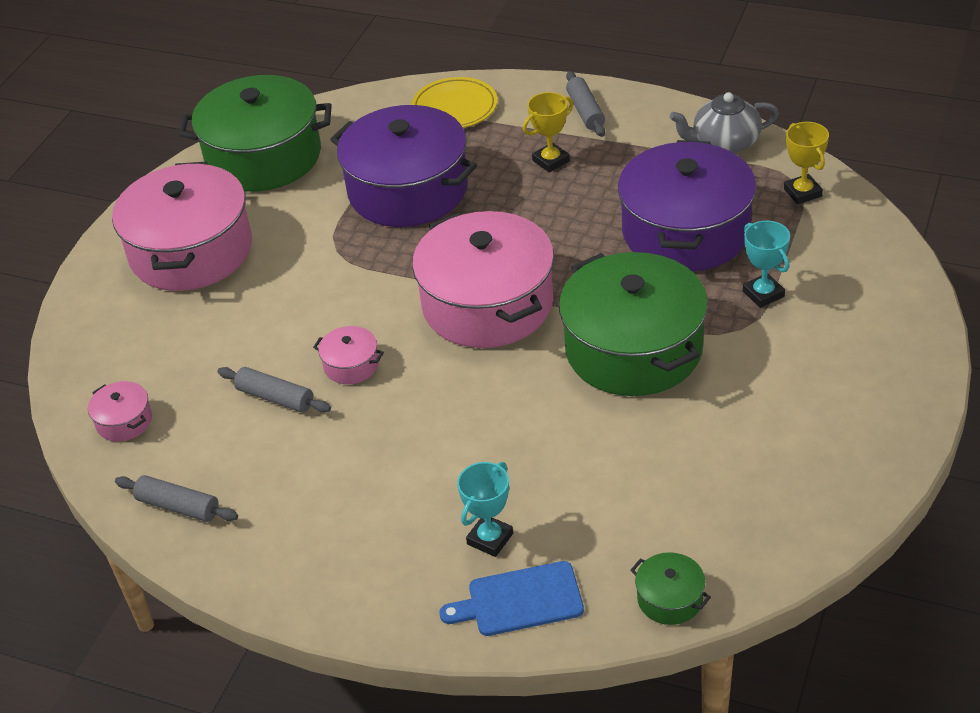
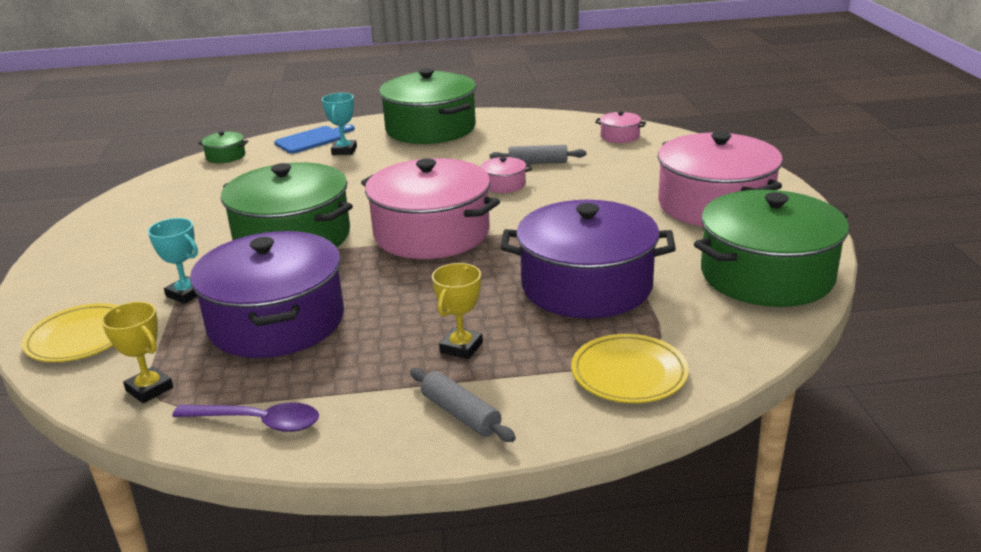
camera: 150 degrees right, 15 degrees down
(178, 506) = (539, 123): grey rolling pin -> none
(331, 558) = (430, 129): none -> green pot
(724, 143) = (258, 422): grey teapot -> purple spoon
(866, 266) = (80, 338): none -> yellow plate

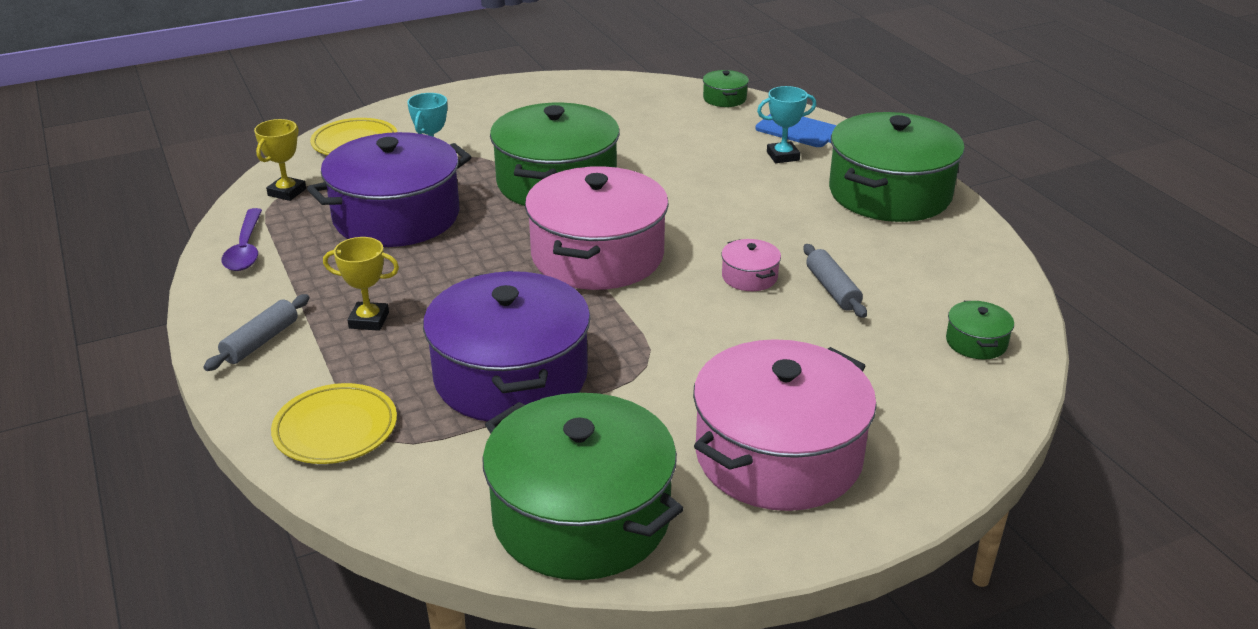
camera: 70 degrees right, 5 degrees up
(620, 136) = (976, 342): pink pot -> green pot

